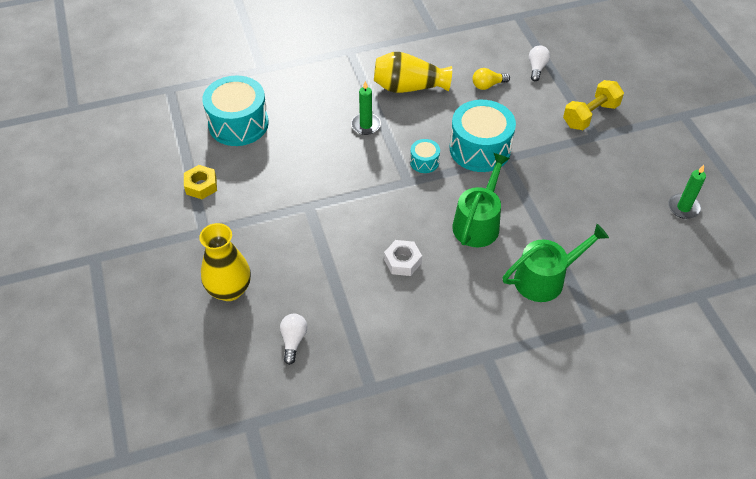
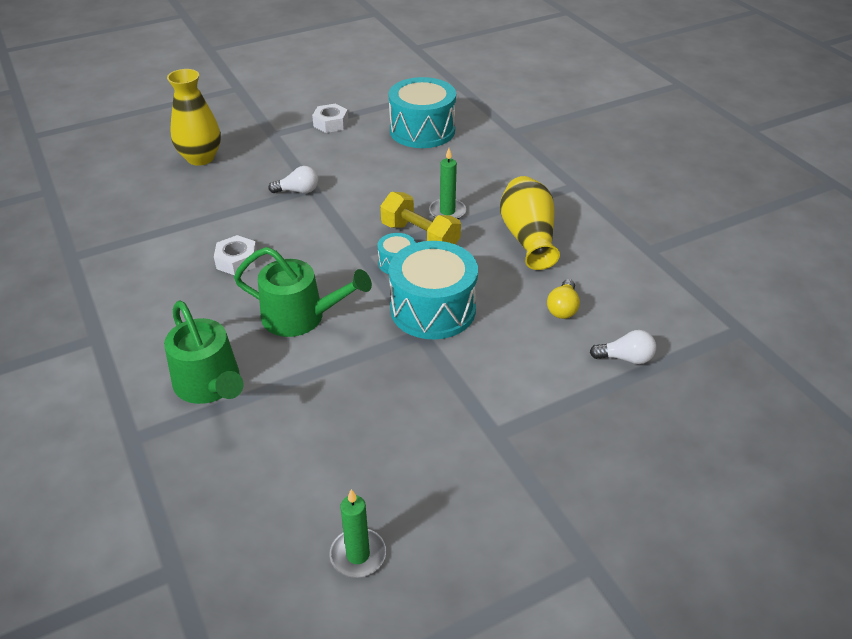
camera: 80 degrees right, 10 degrees down
(201, 186) = (331, 123): yellow nut -> white nut
(293, 340) = (137, 202): white light bulb -> white light bulb (298, 191)
(487, 85) = (563, 308): yellow light bulb -> yellow light bulb turned 135 degrees counterclockwise
(590, 115) = (541, 426): yellow dumbbell -> yellow dumbbell (420, 237)

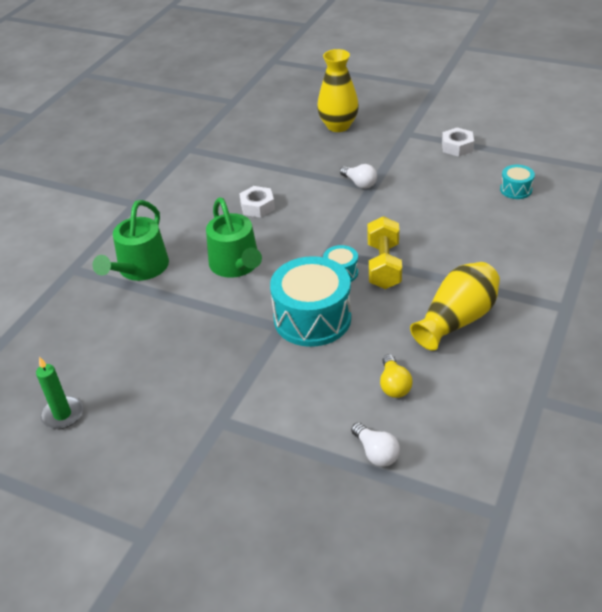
camera: 55 degrees right, 0 degrees up
(422, 130) = (516, 189): turquoise drum -> turquoise drum, size x0.47
(447, 212) = (431, 261): green candle -> none
(563, 308) = (394, 385): yellow light bulb -> yellow light bulb turned 75 degrees counterclockwise

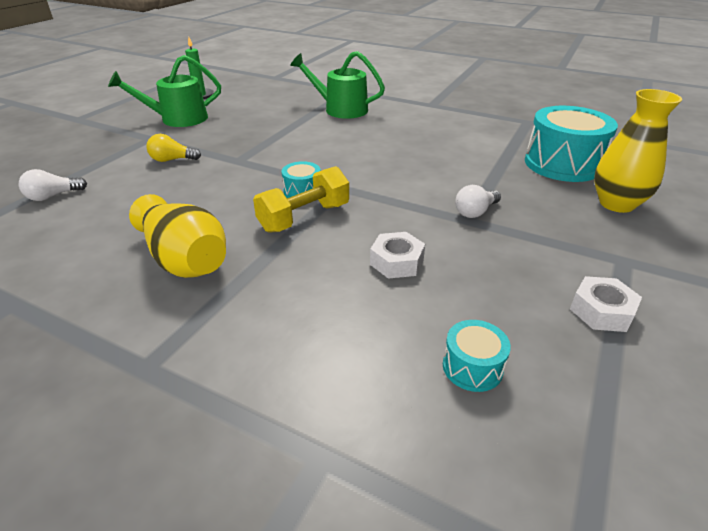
camera: 90 degrees right, 5 degrees down
(236, 265) = (333, 143): green watering can -> green watering can (178, 119)
(257, 206) = (425, 152): white nut -> white nut (396, 262)
(312, 318) = (240, 174): turquoise drum -> turquoise drum (562, 164)
(384, 266) = (304, 217): yellow dumbbell -> yellow dumbbell turned 45 degrees counterclockwise
(394, 385) = (121, 210): yellow light bulb -> yellow light bulb (172, 160)

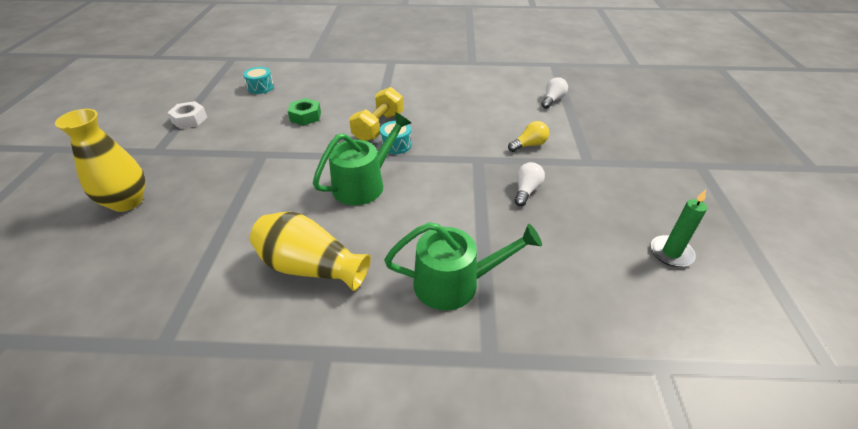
camera: 155 degrees right, 5 degrees up
(178, 119) = (611, 195): green watering can -> green watering can (363, 184)
(185, 259) = (422, 91): yellow vase -> yellow vase (310, 267)
(396, 262) = (305, 116): white nut -> green nut
(475, 212) = (256, 162): white light bulb -> white light bulb (526, 190)
(562, 164) = (152, 247): turquoise drum -> none

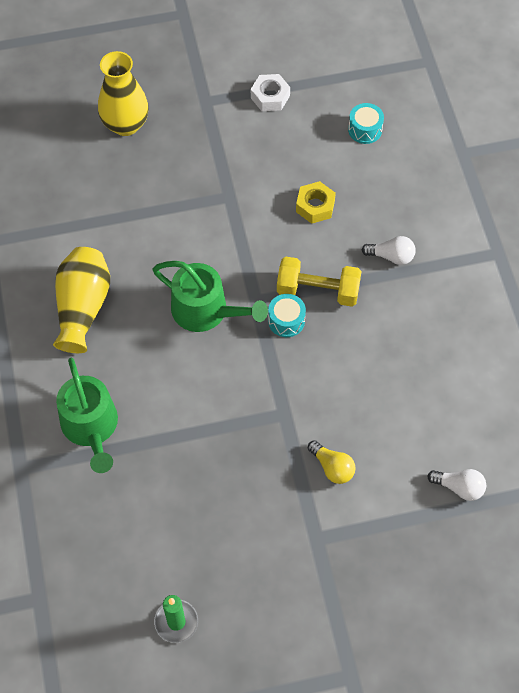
camera: 75 degrees right, 20 degrees up
(305, 116) = (315, 206): green nut -> yellow nut
(526, 190) = (240, 473): white light bulb -> white light bulb (391, 256)

